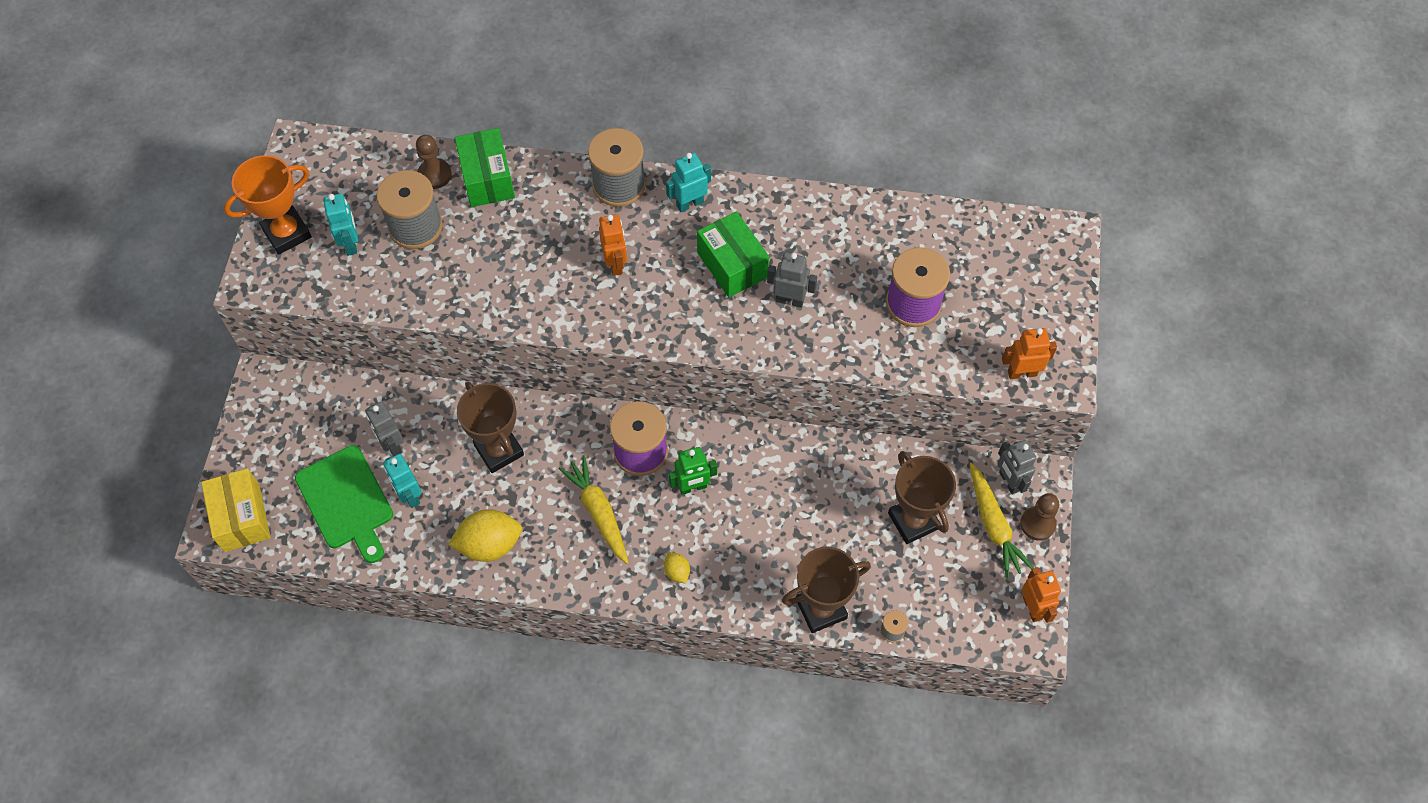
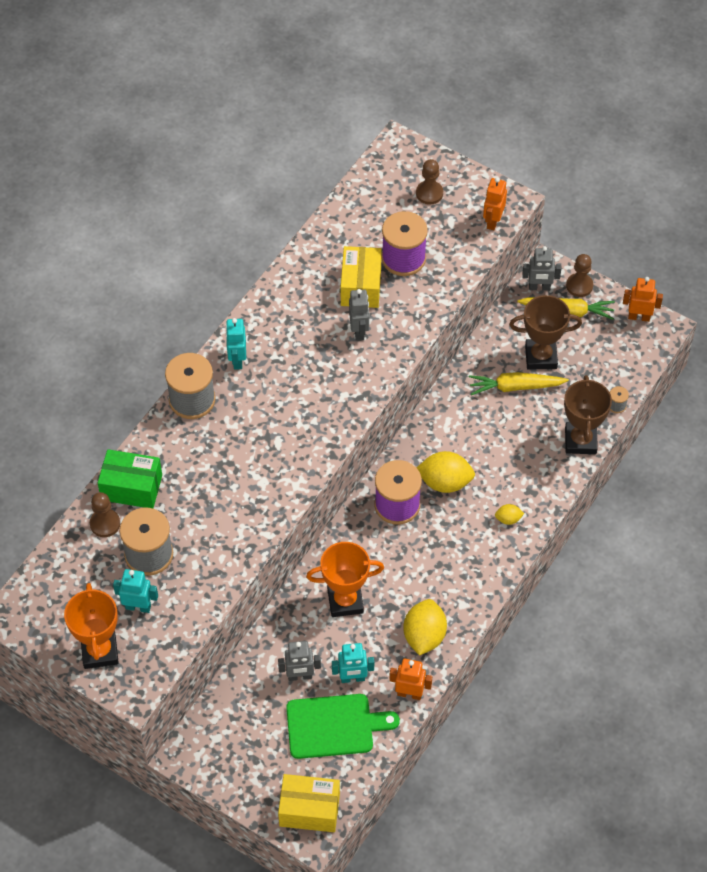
camera: 65 degrees left, 5 degrees down
(499, 450) = (345, 601): brown trophy -> orange trophy
(598, 512) = (434, 552): yellow carrot -> yellow carrot (515, 387)
(615, 264) = (264, 429): orange robot -> orange robot (409, 693)
(693, 487) = (445, 482): green robot -> yellow lemon
(732, 265) = (308, 354): green box -> none
(789, 300) = (359, 331): grey robot -> grey robot turned 135 degrees clockwise
(850, 277) = (361, 286): none -> yellow box
(1020, 293) = (429, 193): none -> brown pawn

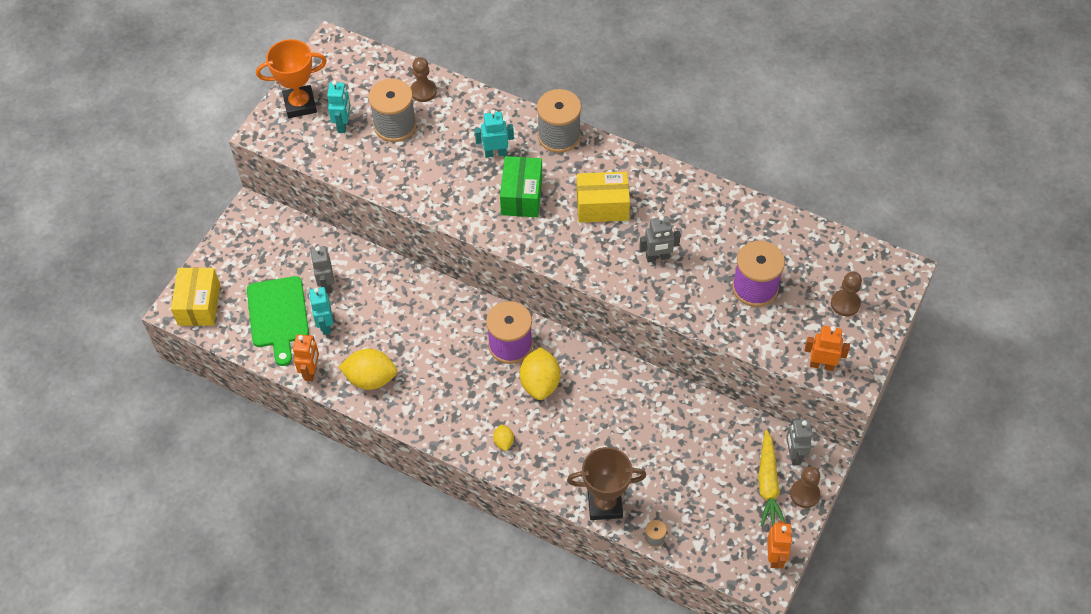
camera: 85 degrees right, 0 degrees up
(131, 487) = (461, 105): green box -> green box (521, 196)
(237, 360) = (608, 164): turquoise robot -> turquoise robot (495, 153)
(345, 601) = (404, 312): orange trophy -> none
(361, 286) = (712, 254): yellow box -> yellow box (602, 206)
(515, 387) = (662, 439): yellow carrot -> none
(541, 357) = (704, 461): brown trophy -> none

